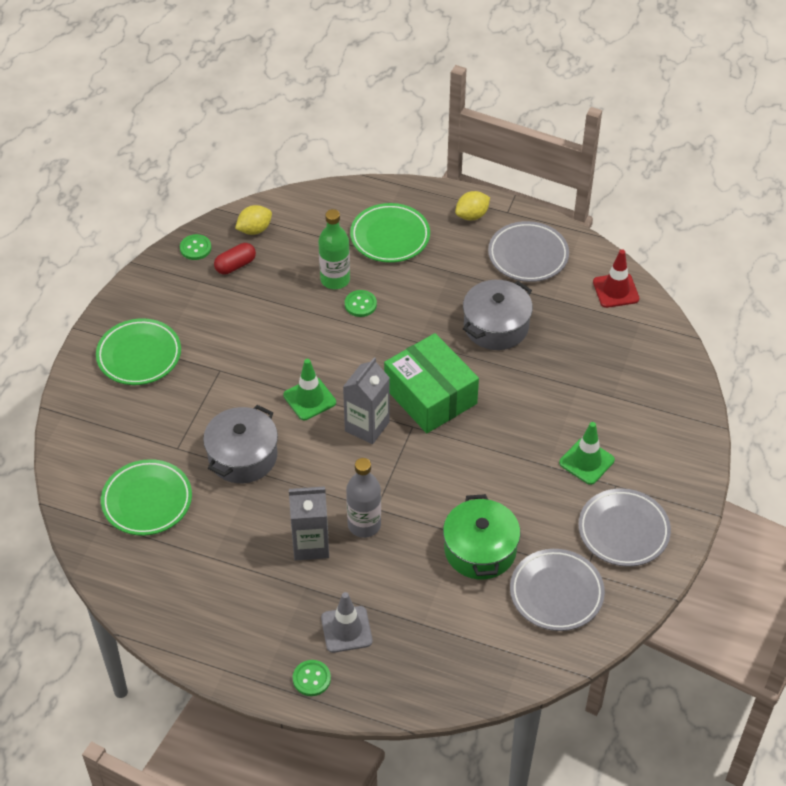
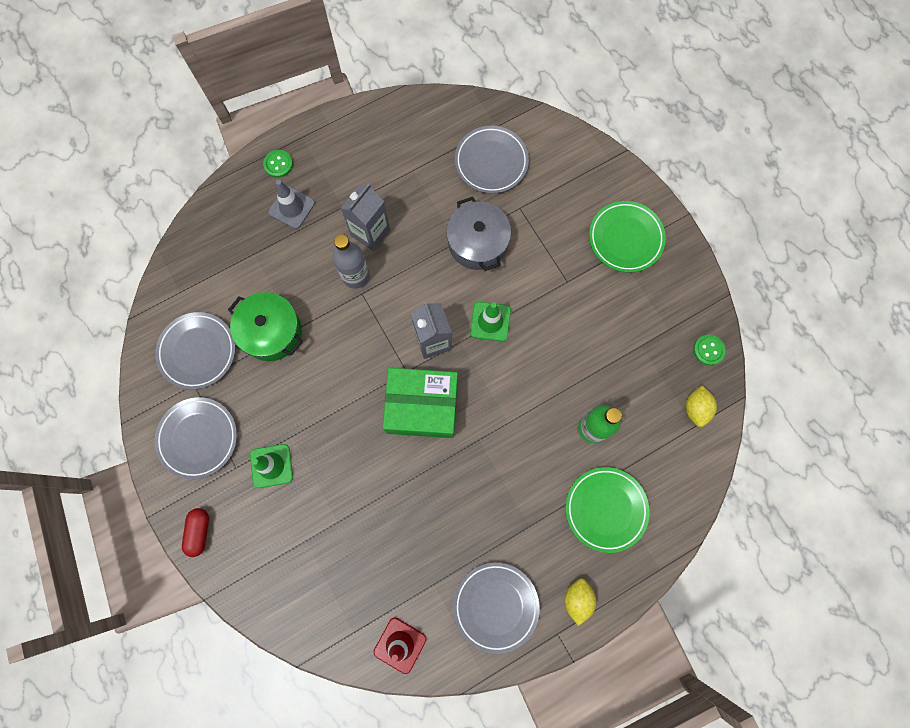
camera: 130 degrees right, 25 degrees up
(147, 501) = (491, 162): green plate -> grey plate
(235, 265) = (666, 366): red capsule -> red capsule (199, 532)
(360, 304) = (551, 427): green button -> none
(496, 326) = (445, 512): grey pot -> none

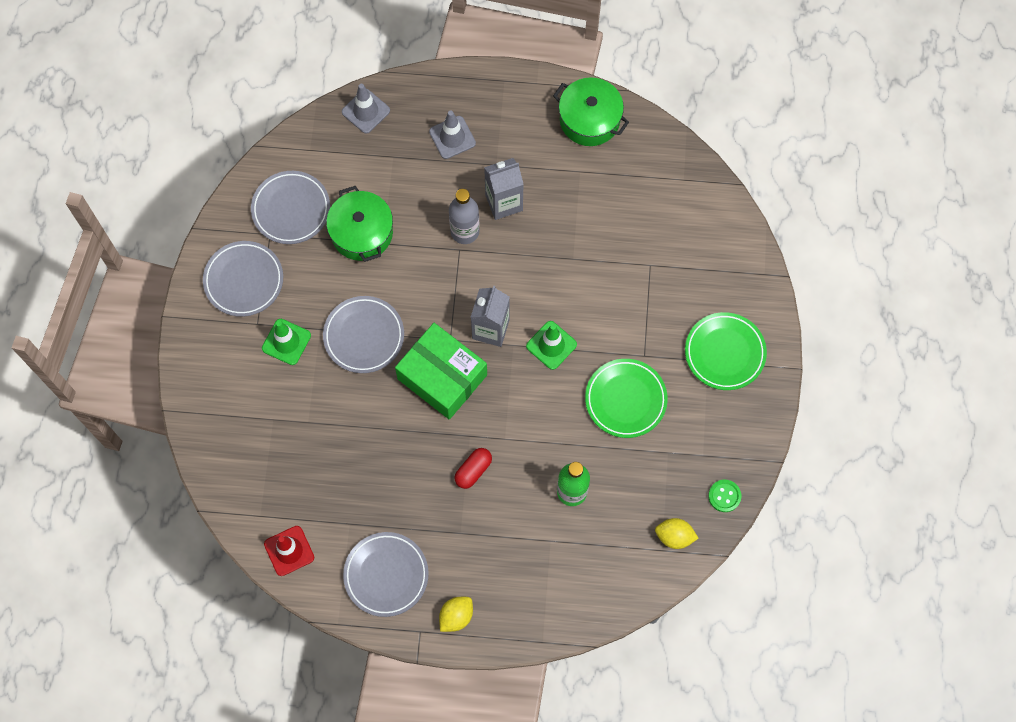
camera: 35 degrees right, 5 degrees down
(199, 532) = (194, 355): red capsule -> red capsule (473, 470)
(205, 231) = (366, 111): none -> grey traffic cone
(278, 164) = (467, 92): green button -> none
(391, 125) = (589, 119): none -> green pot
(477, 243) = (590, 271): grey pot -> none
(491, 162) = (655, 208): grey plate -> grey plate (364, 336)
(605, 509) = (533, 563): green plate -> green plate (625, 399)
(695, 408) = (674, 536): yellow lemon -> yellow lemon turned 60 degrees clockwise

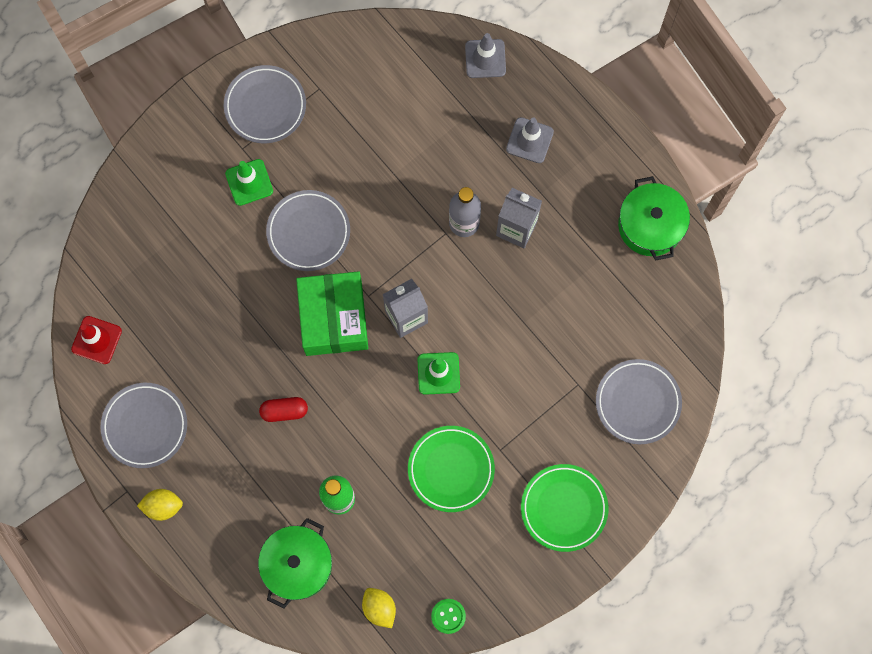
camera: 45 degrees right, 5 degrees up
(291, 209) = (353, 84): grey plate -> grey plate (637, 402)
(362, 232) = (387, 151): green pot -> green pot (297, 564)

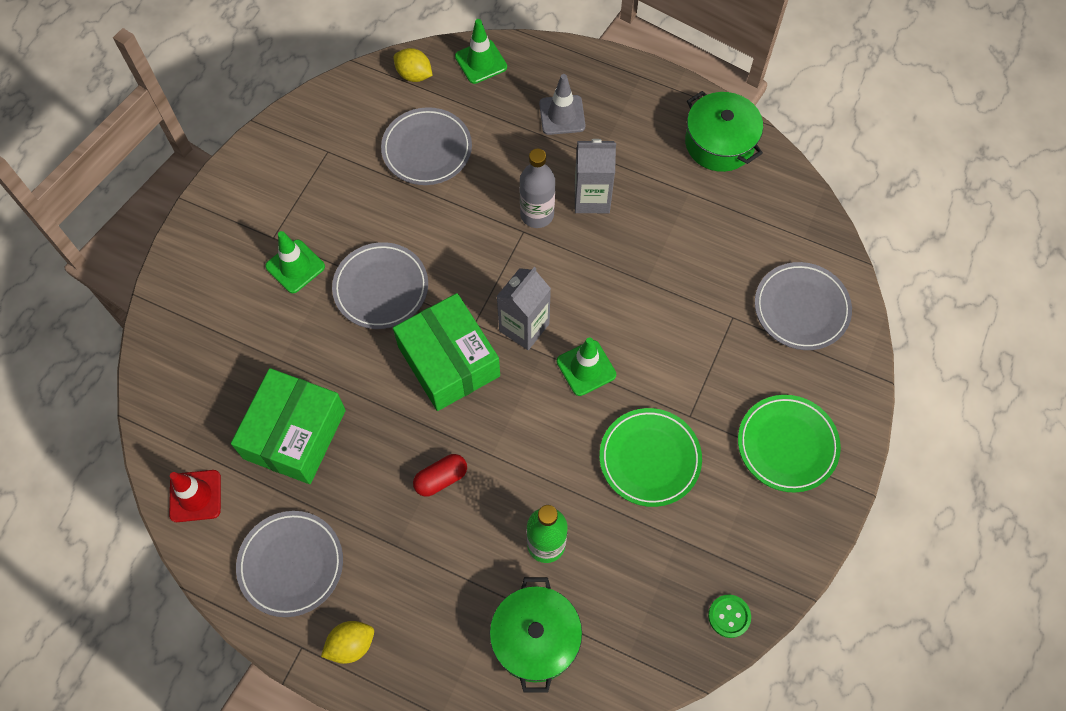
camera: 25 degrees left, 10 degrees down
(190, 324) = (295, 434): none -> green box
(265, 106) = (279, 189): grey plate -> grey plate (427, 149)
(379, 608) = (650, 644): yellow lemon -> yellow lemon (414, 75)
(485, 58) = (481, 62): grey traffic cone -> green traffic cone

